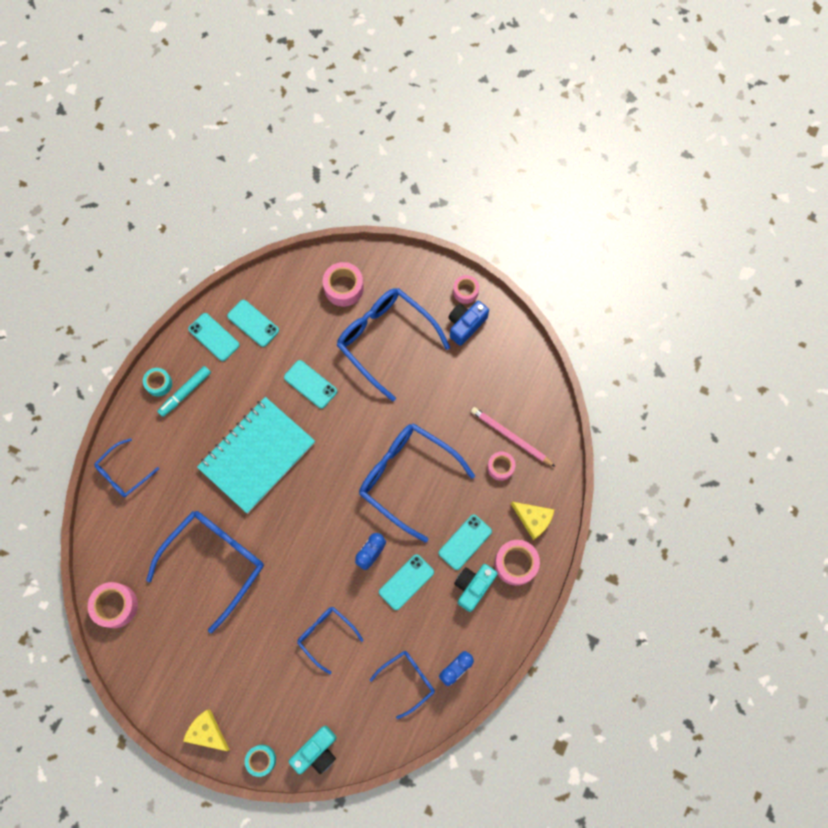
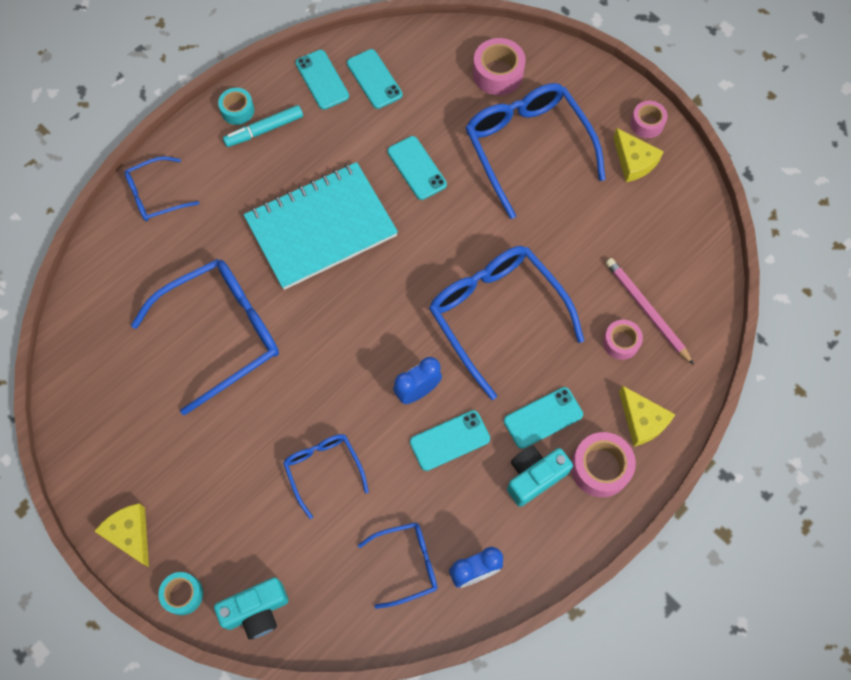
camera: 20 degrees right, 5 degrees down
(116, 606) = (83, 343): pink tape -> none
(465, 325) = (634, 161): blue camera -> yellow cheese

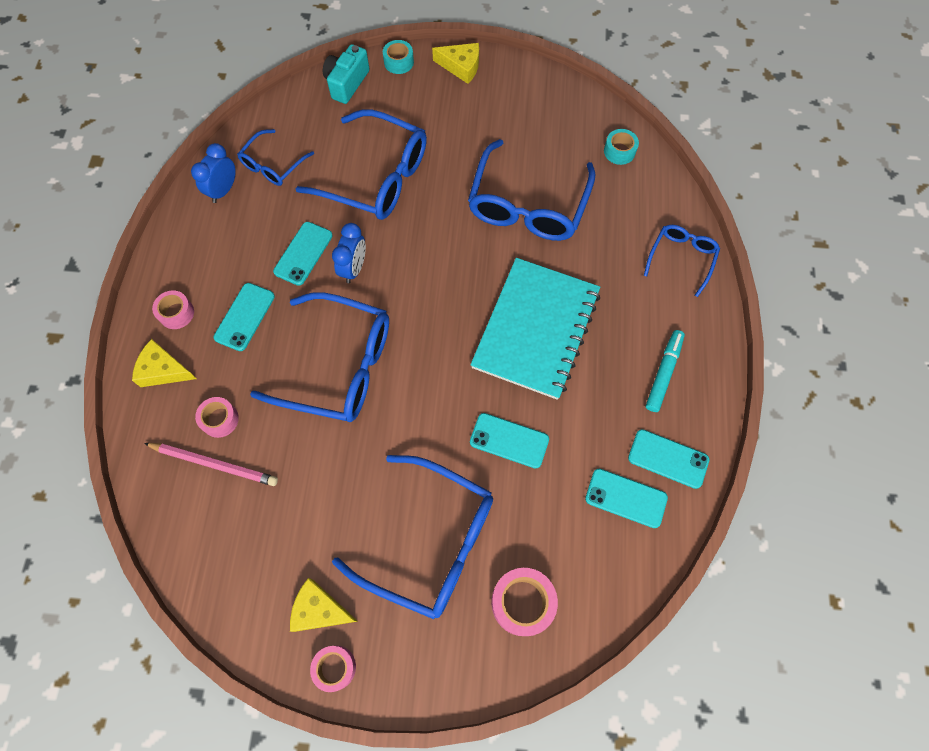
camera: 140 degrees right, 0 degrees up
(237, 110) = (702, 372): turquoise tape -> turquoise tape (619, 151)
(323, 470) = (375, 177): blue glasses -> blue glasses, size x1.87
(534, 477) = (223, 273): turquoise camera -> none
(600, 468) = (176, 313): pink tape -> pink tape, size x0.64

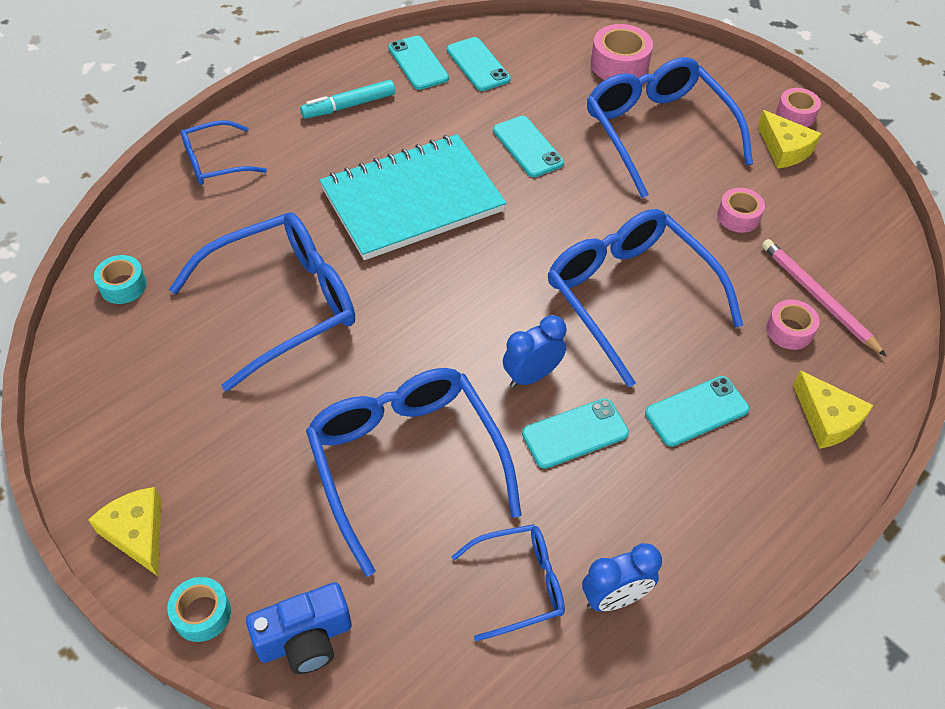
camera: 140 degrees left, 15 degrees down
(176, 313) = (777, 472): pink tape -> pink tape (738, 216)
(347, 83) = (305, 639): turquoise camera -> blue camera

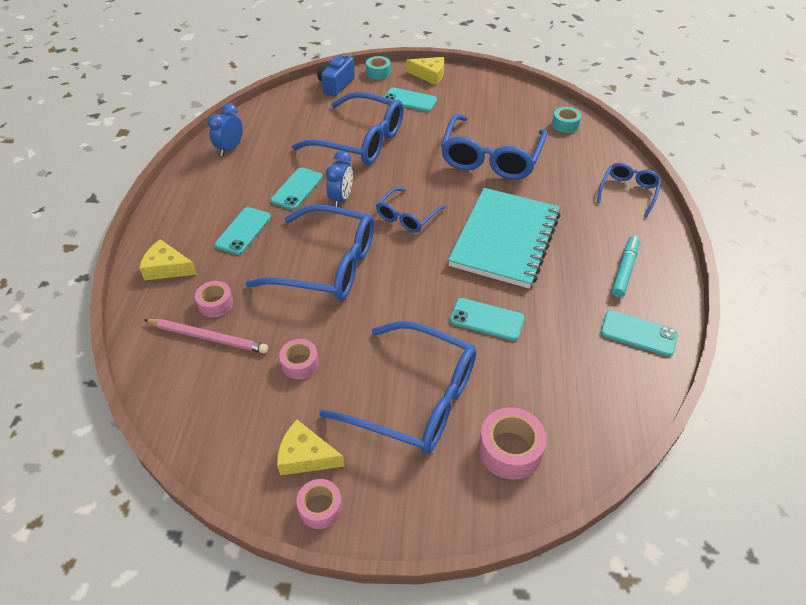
camera: 140 degrees right, 5 degrees down
(478, 64) = (602, 364): turquoise phone -> turquoise phone (409, 100)
(518, 584) = (273, 133): blue glasses -> blue glasses (407, 216)

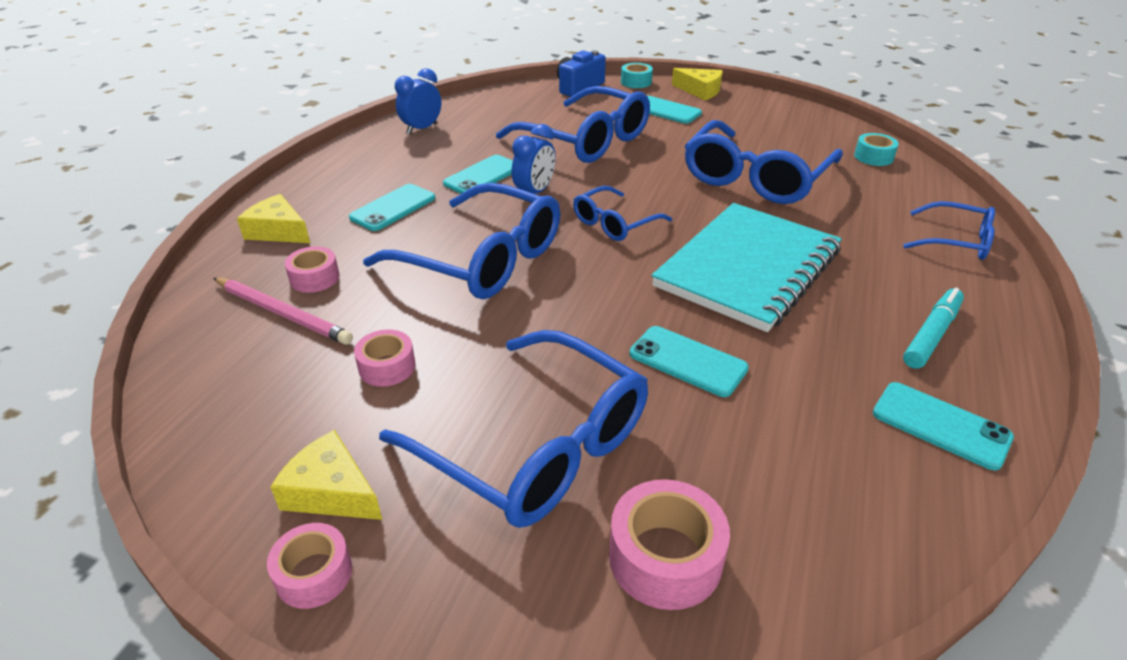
camera: 15 degrees right, 10 degrees down
(628, 192) = (955, 241): blue glasses -> blue glasses turned 75 degrees clockwise

